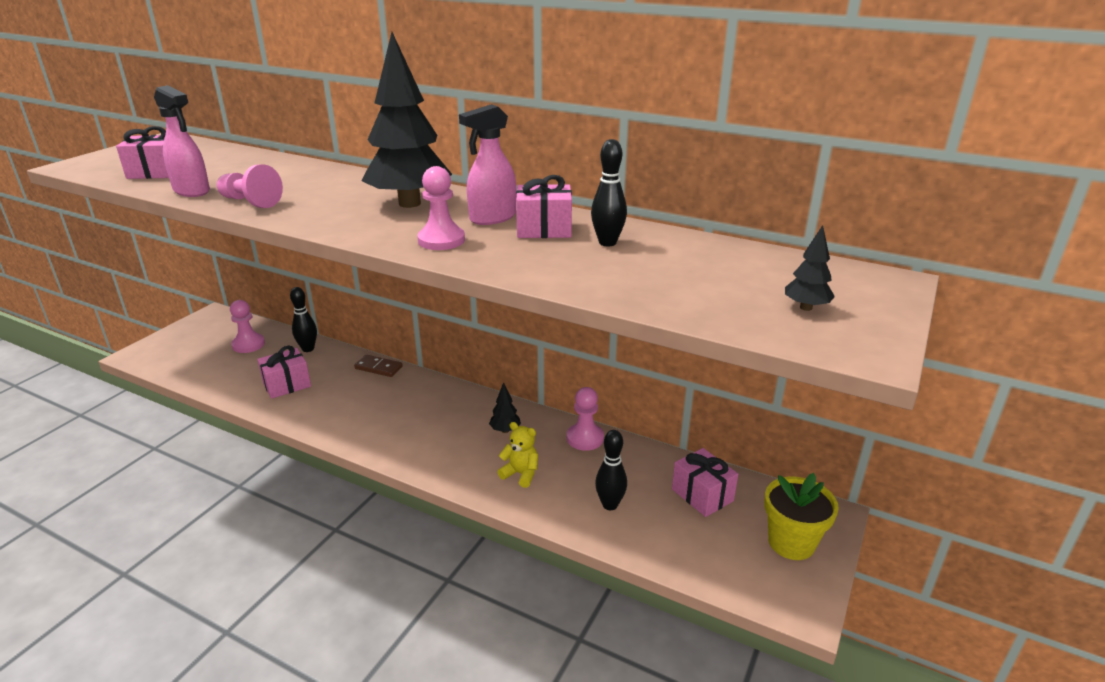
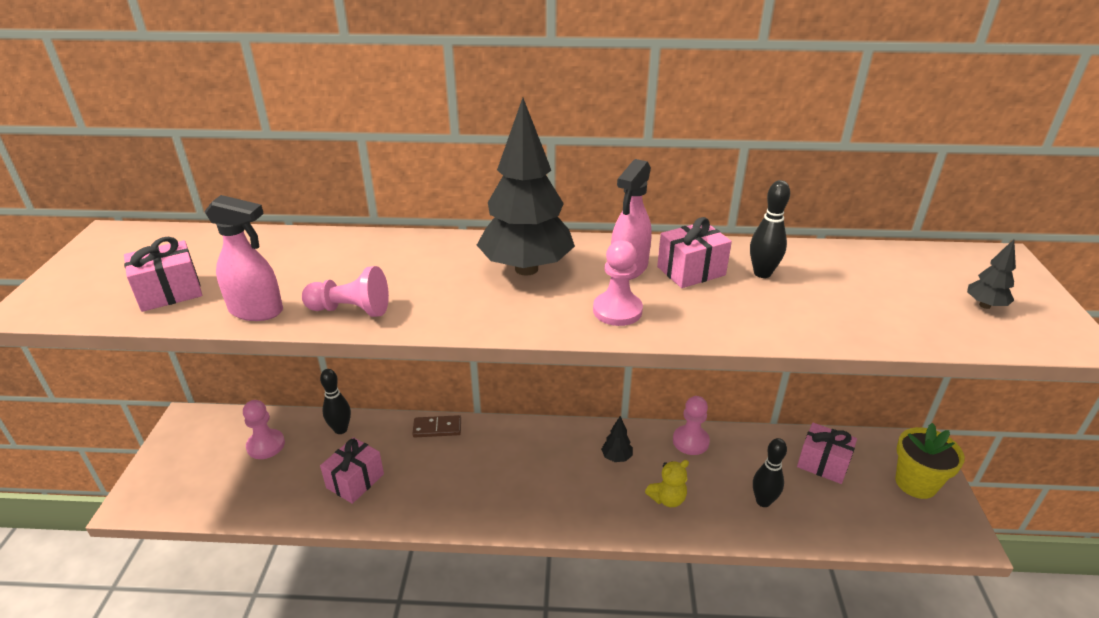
camera: 25 degrees left, 5 degrees up
(521, 474) = (667, 499): yellow teddy bear -> yellow teddy bear turned 150 degrees clockwise

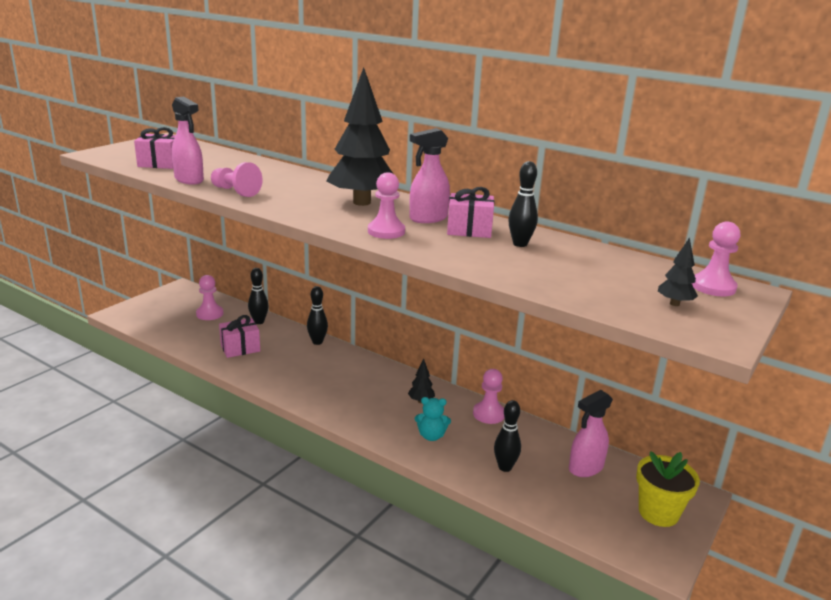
camera: 30 degrees right, 10 degrees down
(437, 428) = (317, 342): brown domino -> black bowling pin
(667, 499) = (431, 436): yellow teddy bear -> turquoise teddy bear
(823, 464) = (585, 468): pink gift -> pink spray bottle
(976, 266) = (713, 287): none -> pink pawn

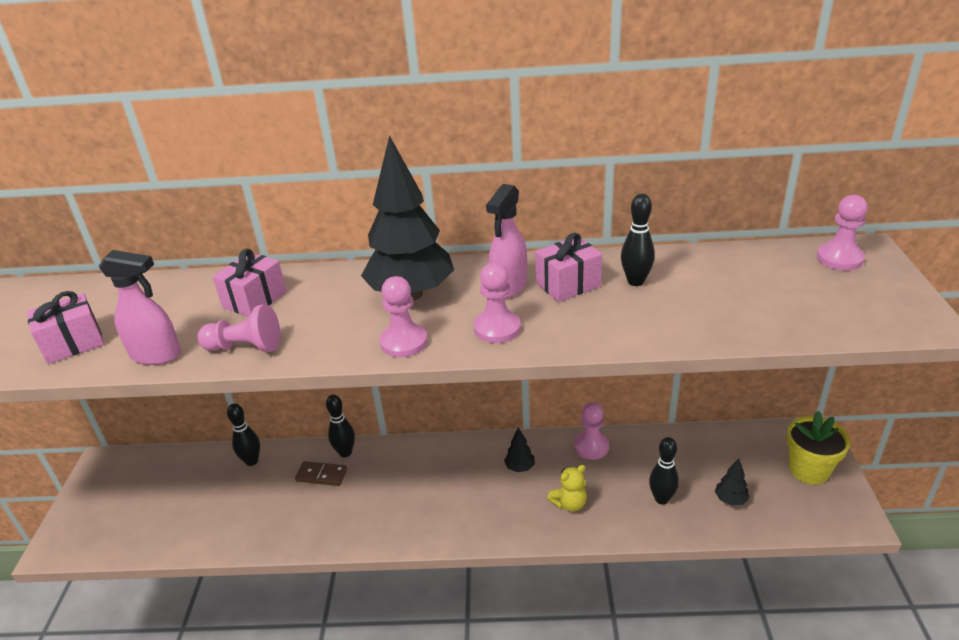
camera: 30 degrees left, 10 degrees up
(209, 314) = (180, 482): pink pawn -> pink pawn (404, 342)
(240, 348) = (268, 509): pink gift -> pink gift (254, 299)
(289, 346) = (321, 475): none -> brown domino
(431, 436) = (569, 503): turquoise teddy bear -> yellow teddy bear
(585, 468) = (719, 458): pink spray bottle -> none
(674, 304) = (844, 296): black tree -> black tree (730, 500)

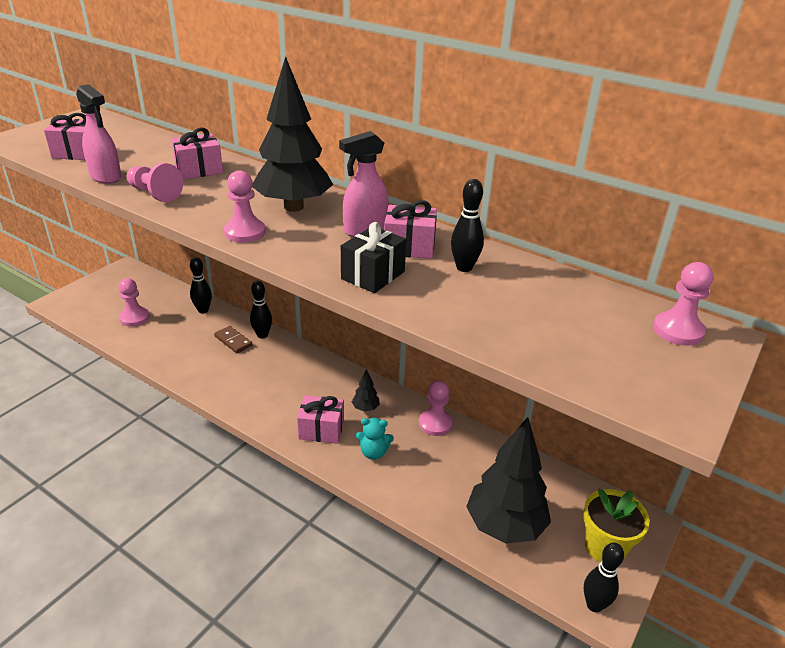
camera: 30 degrees right, 0 degrees up
(497, 328) = (315, 252): pink pawn -> pink pawn (134, 318)
(503, 511) = (321, 430): none -> pink gift
(569, 503) = (373, 452): yellow teddy bear -> turquoise teddy bear
(577, 325) = (373, 275): none -> black gift
(661, 499) = (448, 491): black bowling pin -> black bowling pin (594, 605)
(730, 500) = (505, 526): black tree -> black tree, size x2.44

